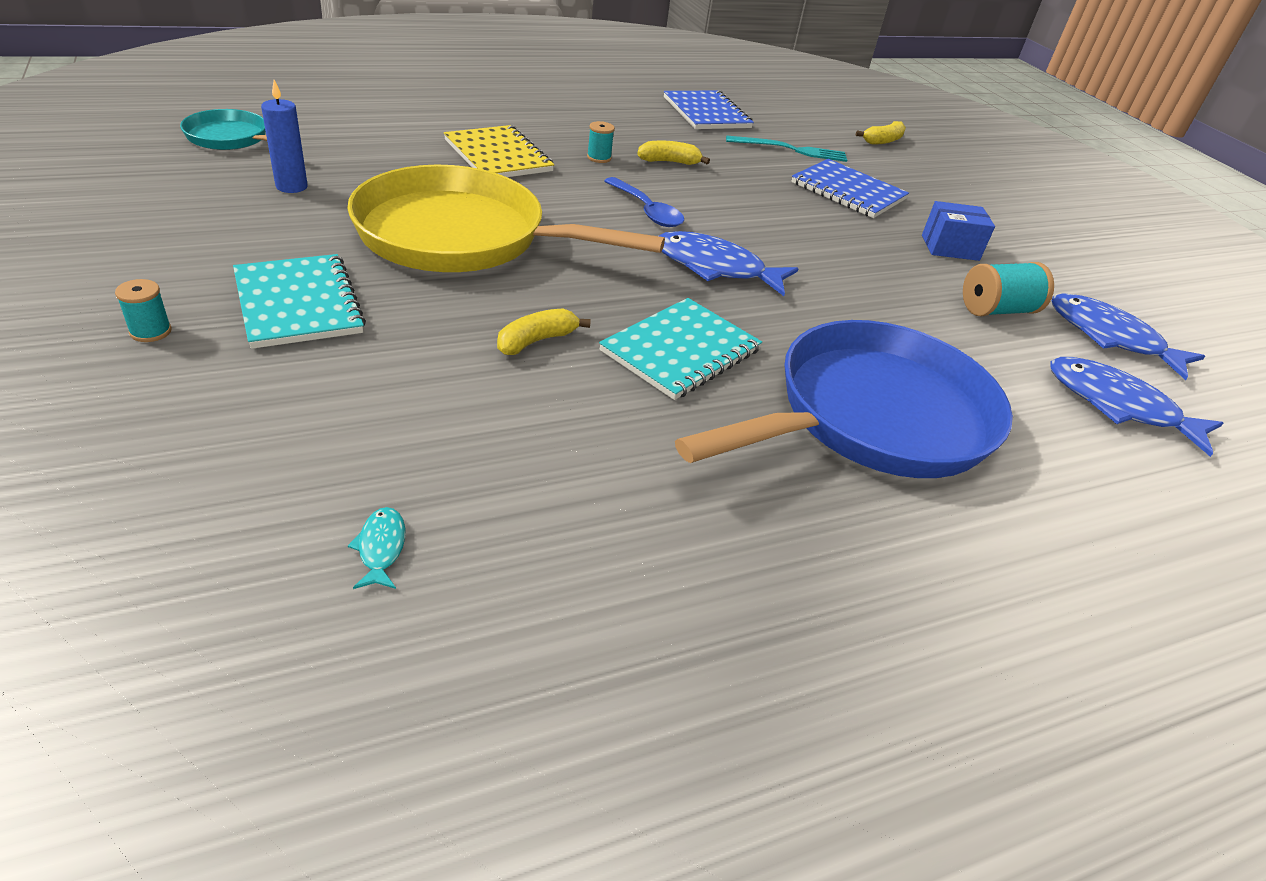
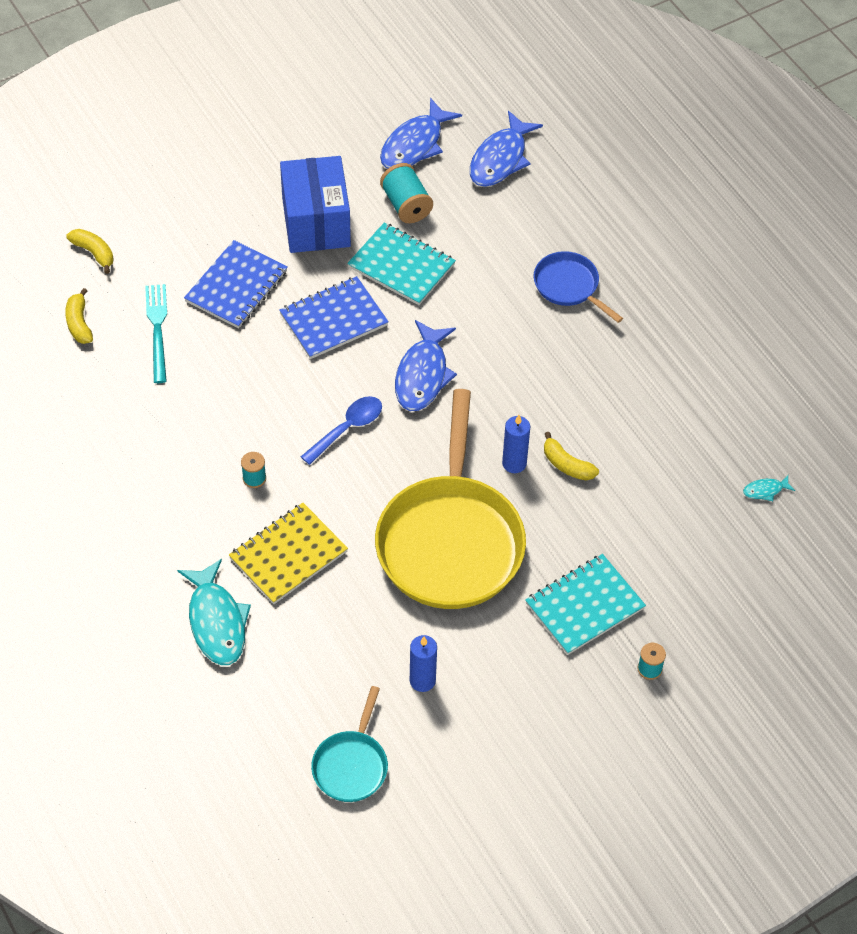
camera: 95 degrees left, 15 degrees up
(444, 117) = (216, 621): none -> turquoise fish
(556, 301) = (514, 463): none -> blue candle
(669, 162) = (236, 423): yellow banana -> yellow banana (79, 323)
(680, 351) = (542, 386): turquoise notebook -> turquoise notebook (401, 266)
(706, 113) = (89, 404): blue notebook -> blue notebook (333, 320)
(871, 417) = (569, 286): blue pan -> blue pan, size x0.48
(950, 248) = (316, 222): blue box -> blue box, size x1.78

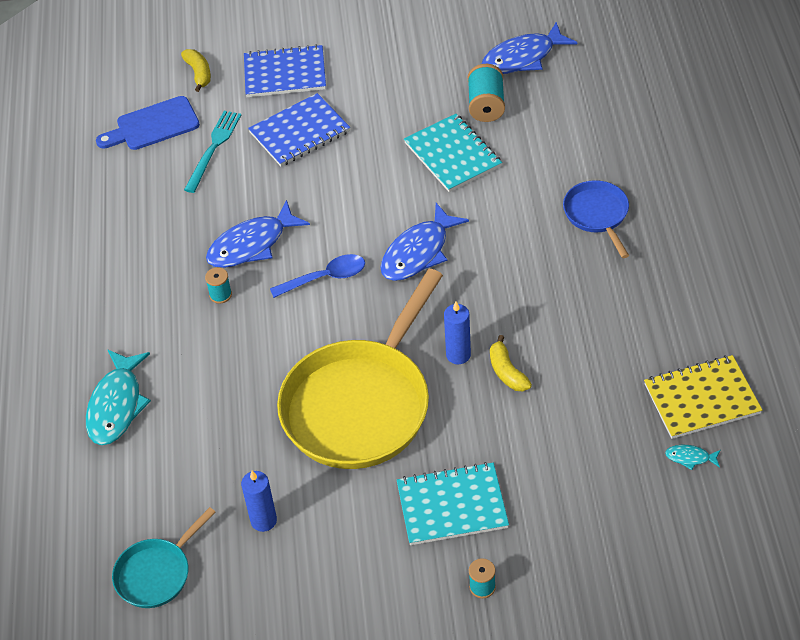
camera: 30 degrees right, 5 degrees down
(79, 323) = (153, 125): yellow banana -> blue cutting board
(288, 555) = (211, 369): yellow notebook -> yellow notebook (701, 399)
(316, 222) = (398, 99): blue box -> none
(333, 320) = (366, 183): blue notebook -> blue notebook (285, 74)
(500, 159) = (594, 89): blue fish -> blue fish (252, 244)

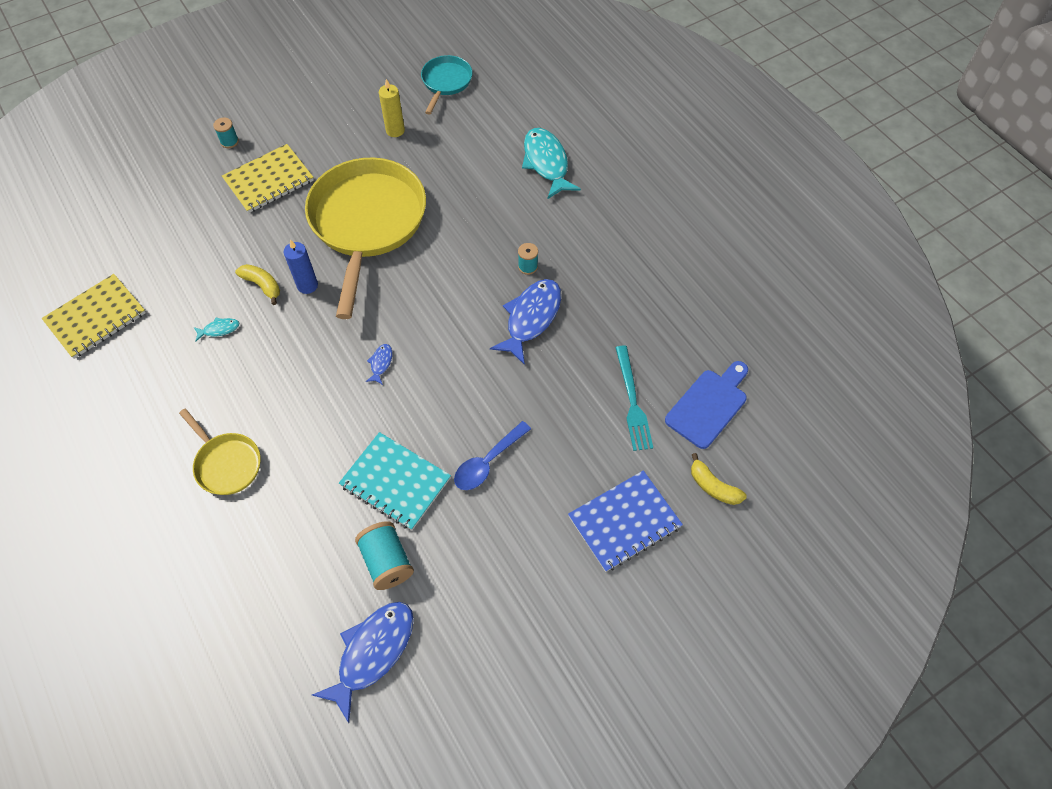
camera: 150 degrees right, 10 degrees up
(263, 520) = (395, 130): blue candle -> yellow candle
(299, 132) = (562, 452): blue notebook -> none
(325, 278) = (450, 311): blue spoon -> blue spoon (487, 462)
(418, 252) = (381, 363): blue fish -> blue fish, size x0.44
(452, 506) = (269, 180): turquoise notebook -> yellow notebook
(597, 215) = (226, 463): blue pan -> yellow pan
(690, 458) = (99, 269): turquoise fish -> turquoise fish (219, 329)

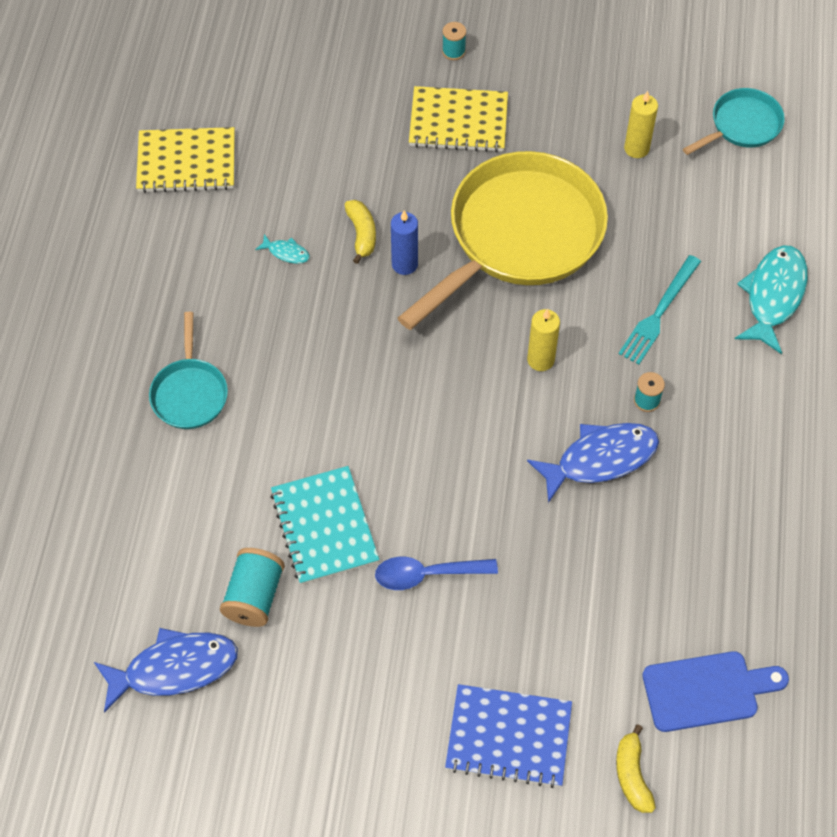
camera: 40 degrees right, 0 degrees up
(226, 463) = (189, 393): yellow pan -> turquoise pan
(381, 363) = (409, 397): blue fish -> none
(444, 285) = (540, 360): none -> yellow candle
(632, 401) = (628, 625): turquoise fork -> turquoise fork (659, 313)

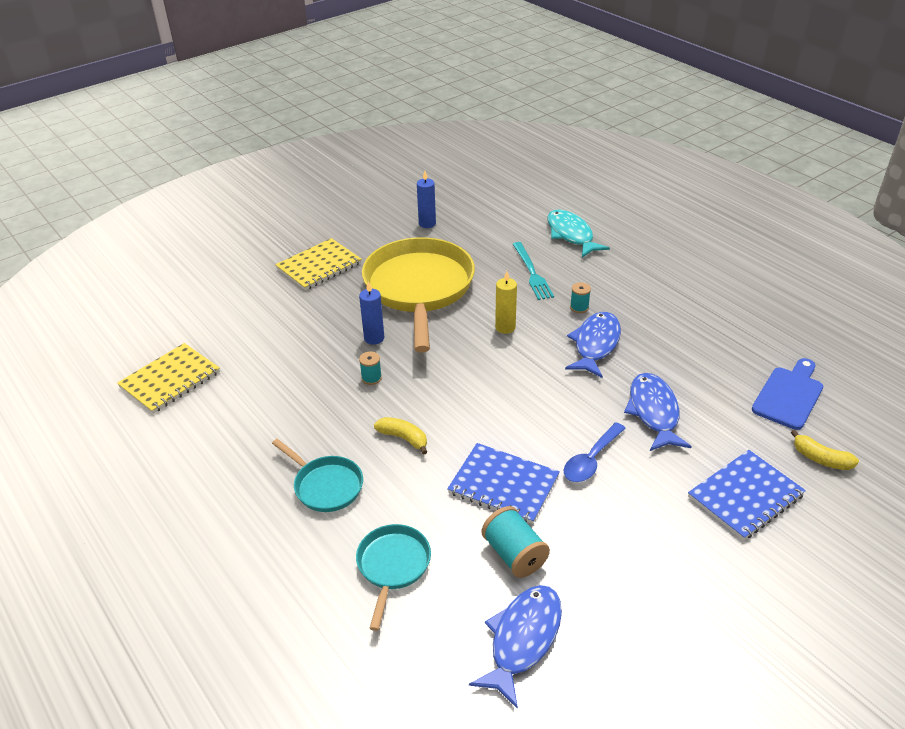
camera: 45 degrees left, 20 degrees down
(286, 252) = (295, 378): turquoise fish -> none
(324, 527) = (503, 485): turquoise notebook -> blue notebook
(362, 234) = (330, 342): yellow banana -> yellow banana (403, 438)
(453, 51) = (276, 242): turquoise spool -> turquoise spool (371, 378)
(549, 582) = (654, 412): none -> blue fish
(636, 148) = (427, 224): yellow candle -> blue candle
(742, 125) = (463, 189): turquoise pan -> turquoise pan (392, 566)

